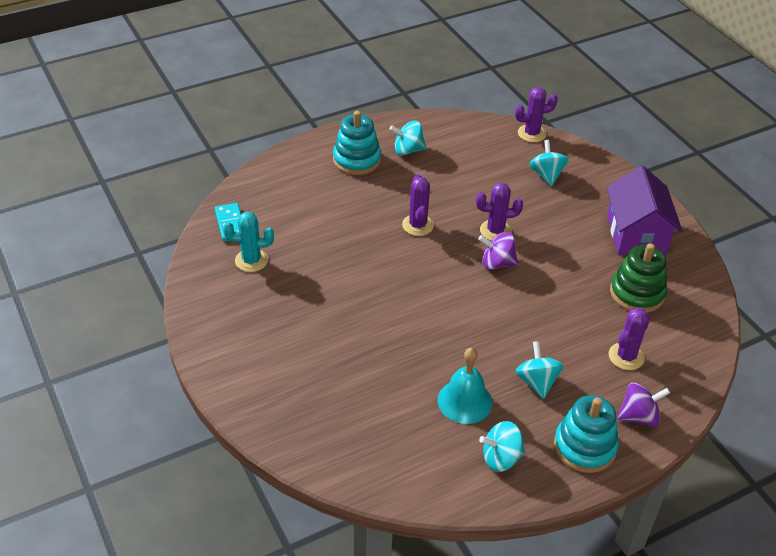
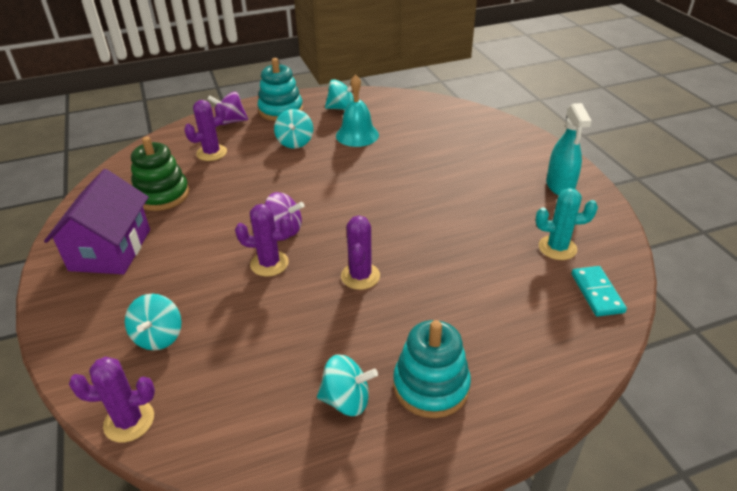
camera: 170 degrees left, 5 degrees down
(229, 332) = (560, 186): none -> turquoise spray bottle

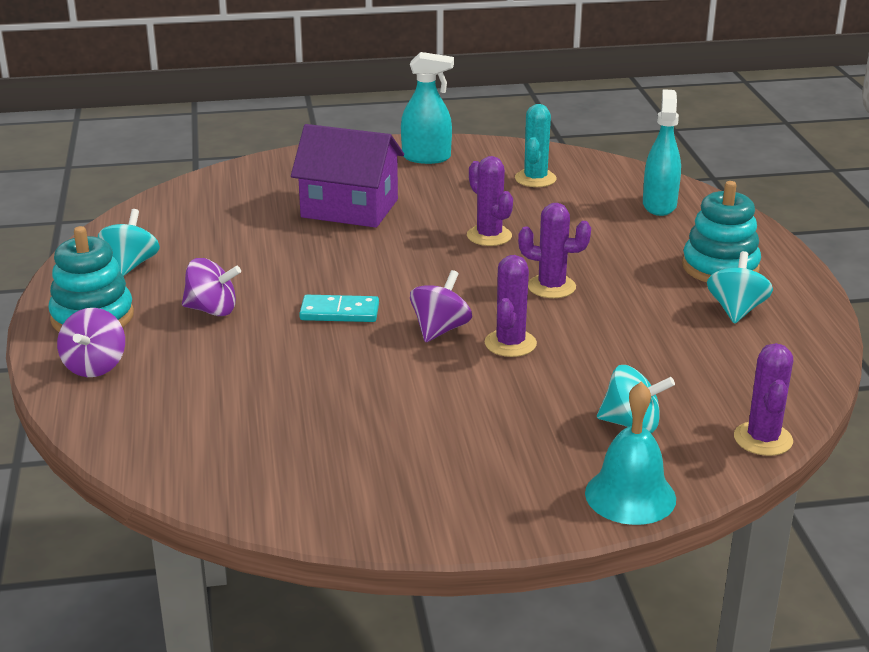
camera: 80 degrees left, 10 degrees down
(110, 250) = (435, 475): purple house -> purple house (349, 208)
(162, 195) = (302, 432): green stacking toy -> none
(211, 153) = (194, 386): purple cactus -> purple cactus (489, 236)
(295, 142) = (212, 310): turquoise spinning top -> purple spinning top
(357, 135) = (225, 260): turquoise bell -> turquoise bell (630, 495)
(548, 334) = (659, 205): none -> turquoise spray bottle
(597, 293) = (608, 175): turquoise domino -> turquoise domino (339, 312)

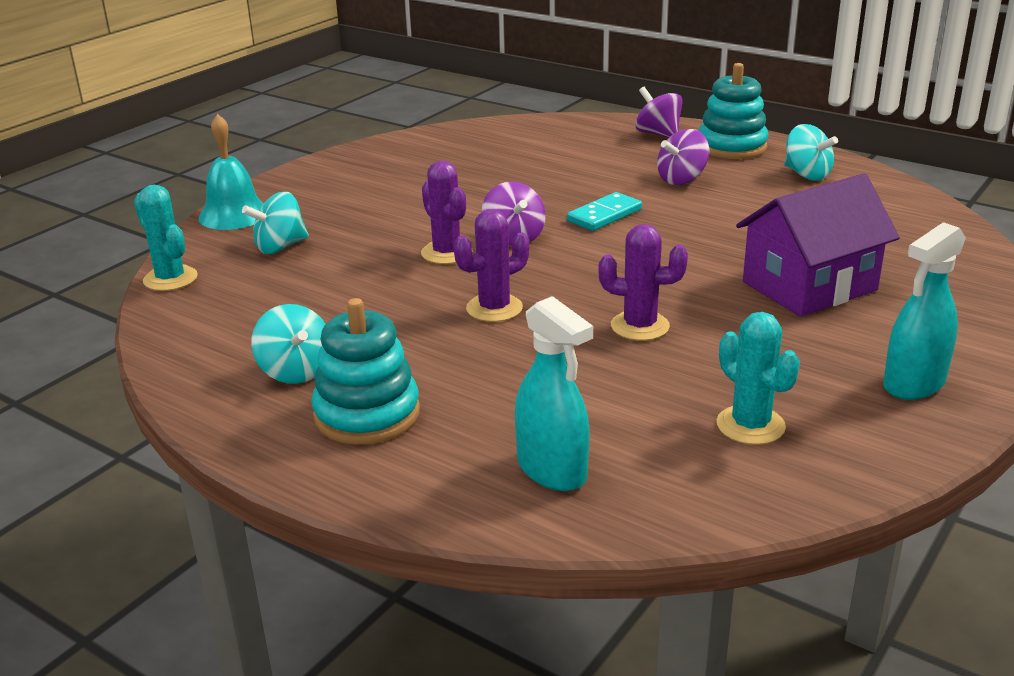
camera: 135 degrees right, 0 degrees up
(763, 439) = (170, 279): purple cactus -> turquoise cactus

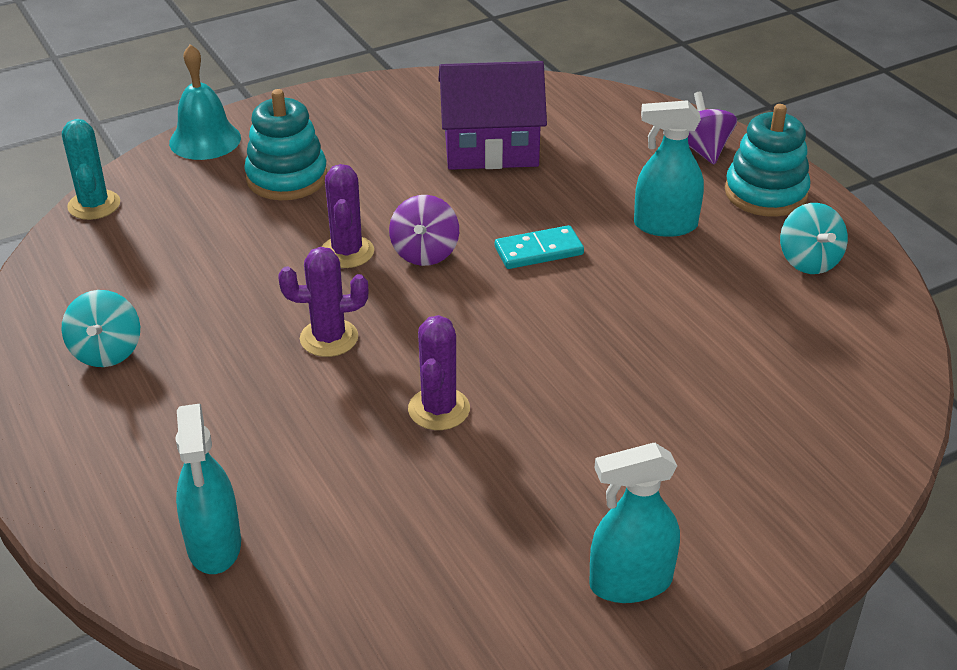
camera: 25 degrees right, 10 degrees up
(280, 247) = (211, 195): turquoise spinning top -> none
(367, 414) = (123, 422): turquoise stacking toy -> turquoise stacking toy (287, 178)
(640, 326) = (439, 409): purple cactus -> purple cactus turned 60 degrees clockwise
(682, 179) = (665, 225): purple spinning top -> turquoise spray bottle
(750, 425) = (426, 567): turquoise cactus -> none
(809, 286) = (653, 418): purple house -> purple house (491, 147)

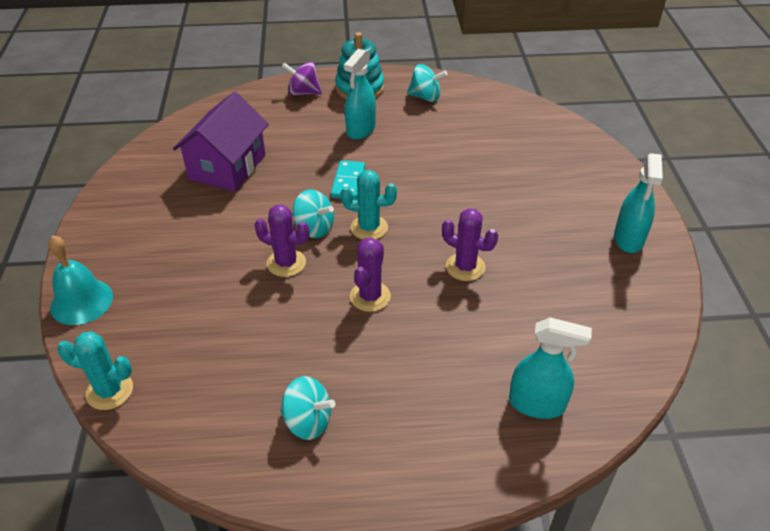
camera: 65 degrees left, 5 degrees up
(287, 178) = (174, 269): turquoise stacking toy -> none
(425, 253) = (314, 228): purple spinning top -> turquoise spinning top
(458, 298) = (369, 228): none -> turquoise cactus

